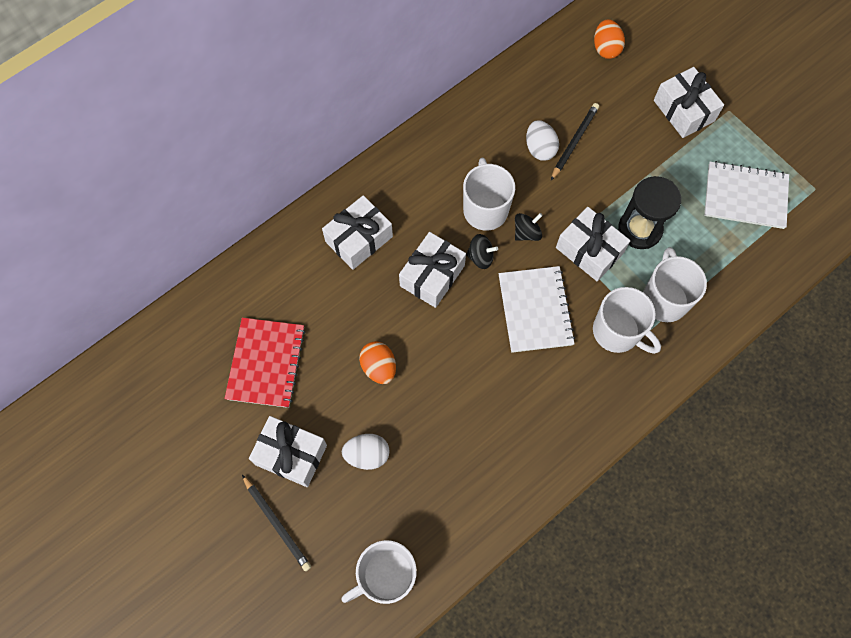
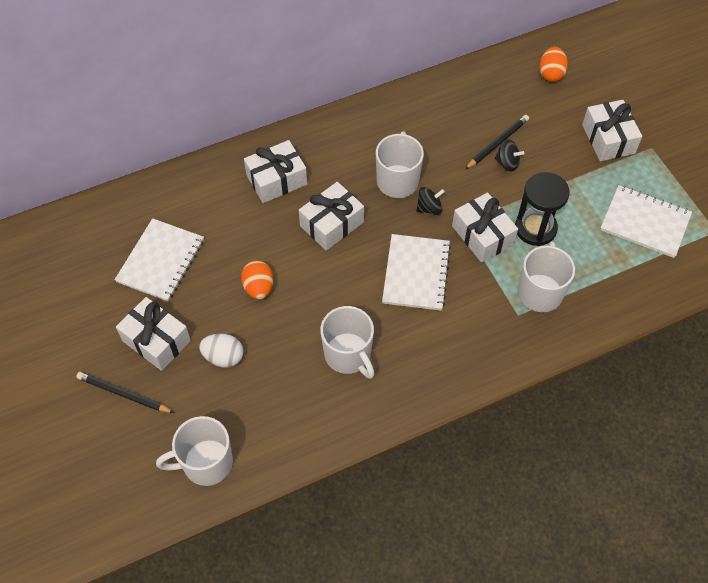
camera: 15 degrees right, 10 degrees down
(266, 363) = (160, 261): red notebook -> white notebook
(276, 523) = (124, 394): black pencil -> black pencil turned 135 degrees clockwise
(480, 257) = (380, 218): black spinning top -> black spinning top (507, 163)
(540, 148) = (464, 142): white egg -> none
(617, 332) = (487, 309): white mug -> white mug (348, 355)

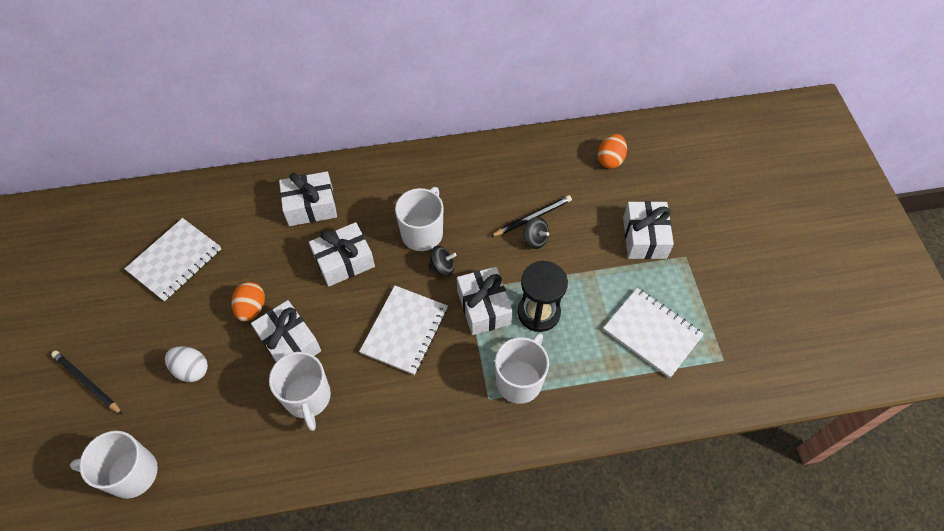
camera: 15 degrees right, 0 degrees up
(156, 340) = (138, 337): white gift -> white gift (289, 343)

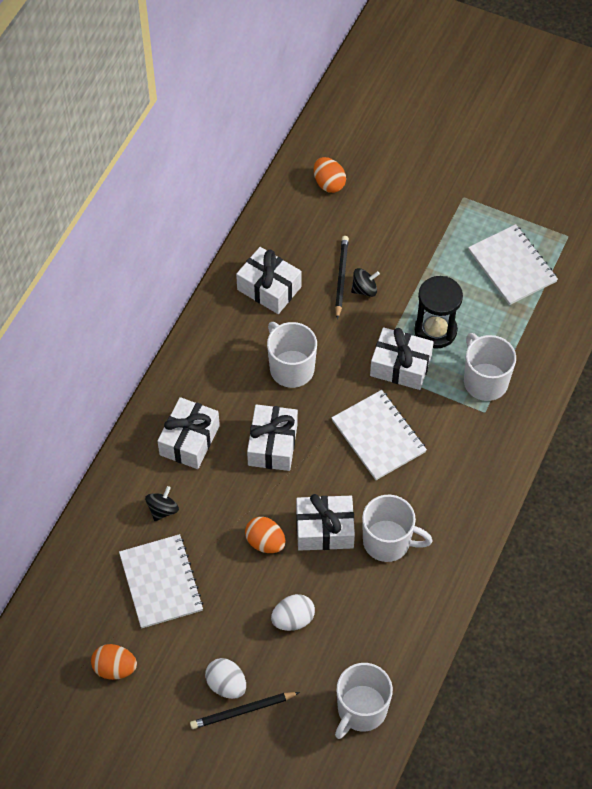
camera: 55 degrees left, 0 degrees up
(84, 274) = (115, 668): none -> orange egg
(106, 357) = (226, 684): none -> white egg
(442, 267) = (338, 373): black spinning top -> black spinning top (163, 510)
(644, 237) = (424, 212): white gift -> white gift (269, 288)
(652, 333) = (512, 266): white notebook -> white notebook turned 75 degrees clockwise

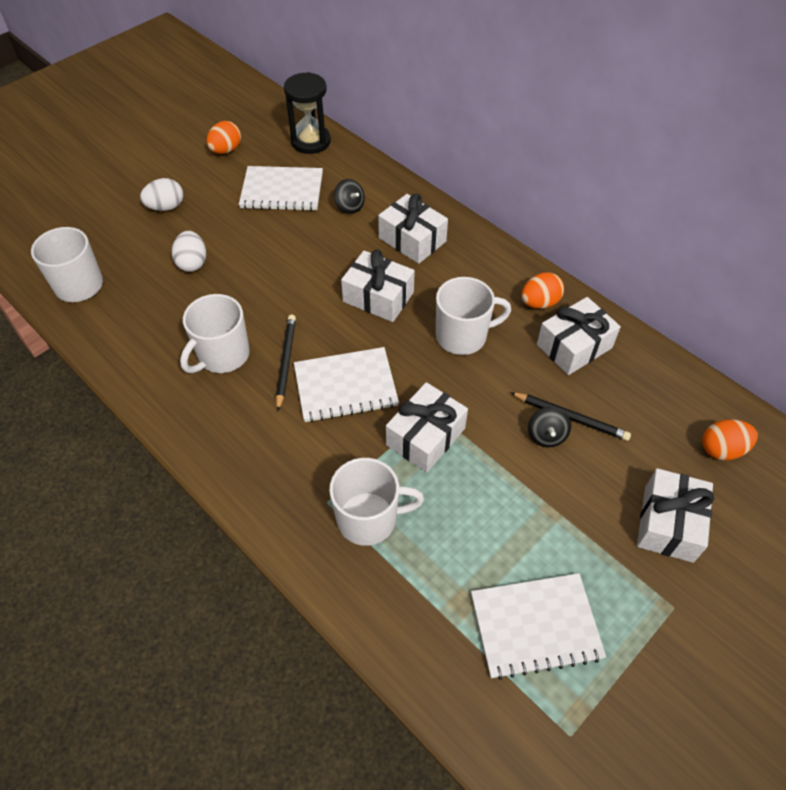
camera: 110 degrees right, 5 degrees down
(243, 711) = (137, 211): black pencil -> black pencil (286, 362)
(265, 542) = (278, 264): orange egg -> orange egg (539, 303)
(324, 529) = (265, 310): white gift -> white gift (668, 523)
(435, 330) = (462, 490): black hourglass -> black hourglass (310, 141)

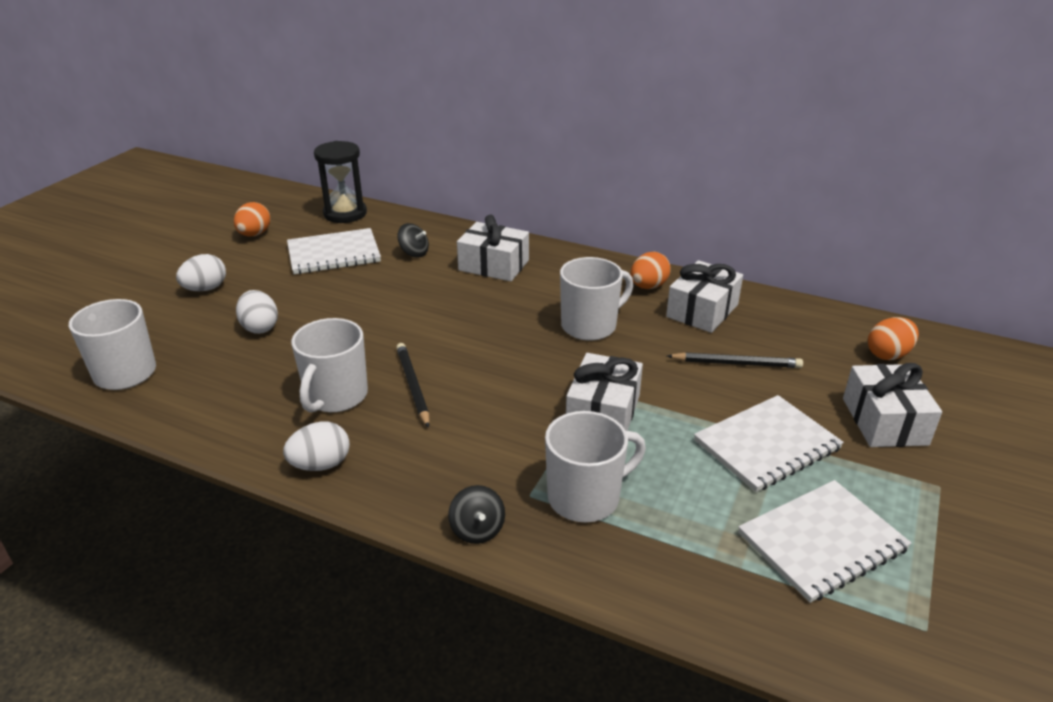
camera: 20 degrees left, 20 degrees down
(186, 422) = (321, 465): none -> white egg
(345, 386) = (491, 391): white notebook -> white notebook (766, 445)
(378, 297) = (484, 314): white gift -> none
(546, 435) = (723, 382): black spinning top -> black spinning top (477, 530)

